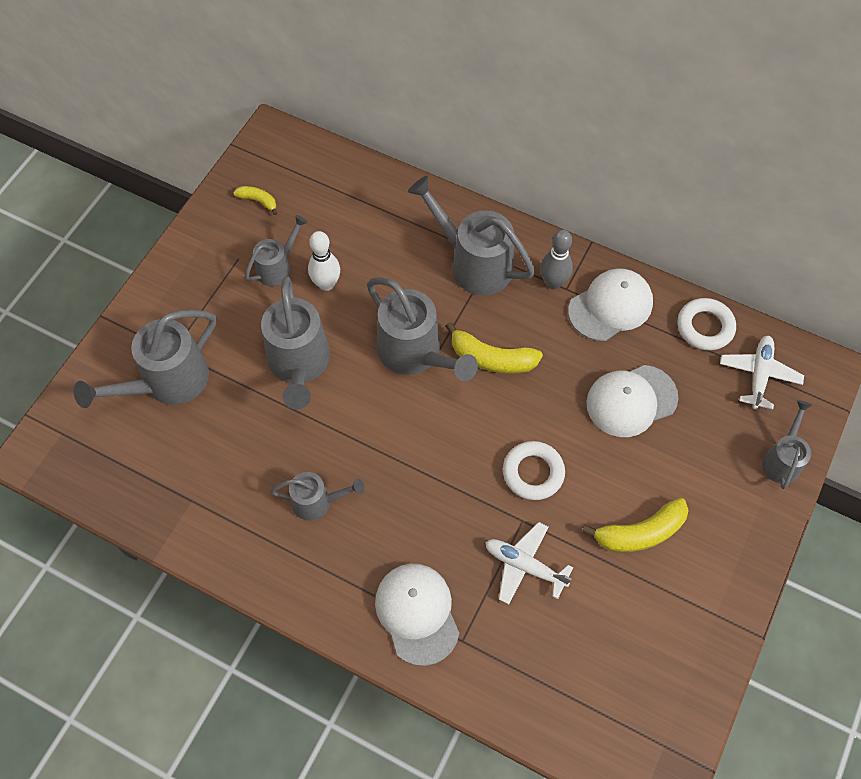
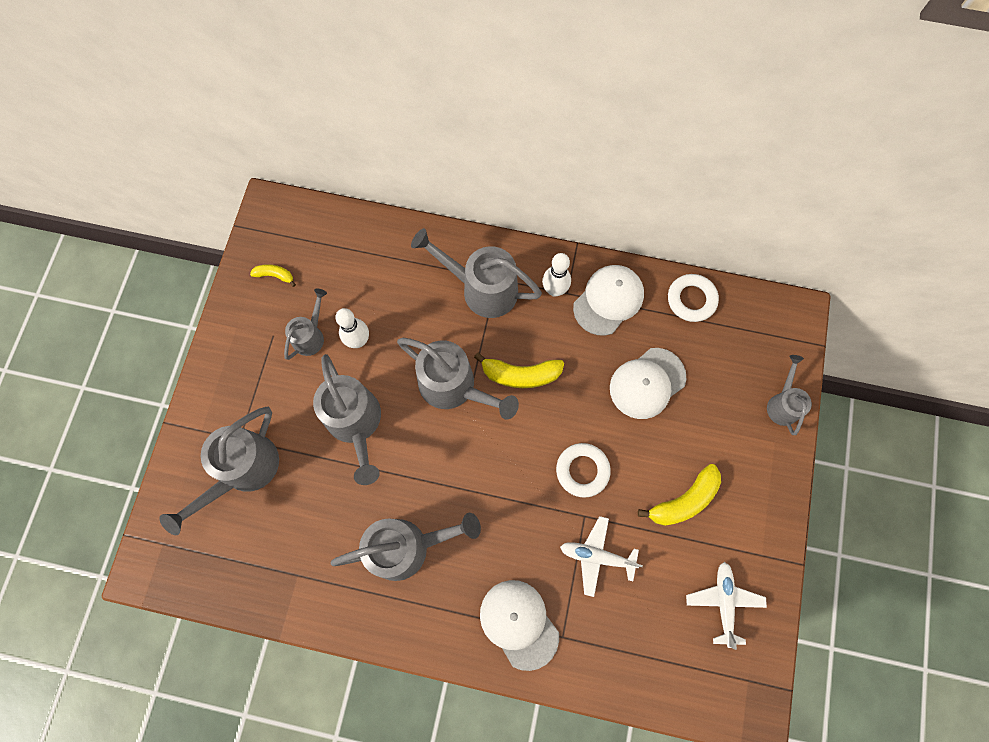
camera: 15 degrees left, 10 degrees up
(317, 502) = (407, 547): grey watering can -> grey watering can, size x1.76
(553, 282) = (554, 290): grey bowling pin -> white bowling pin
(759, 375) = (746, 332): white plane -> white plane (723, 602)

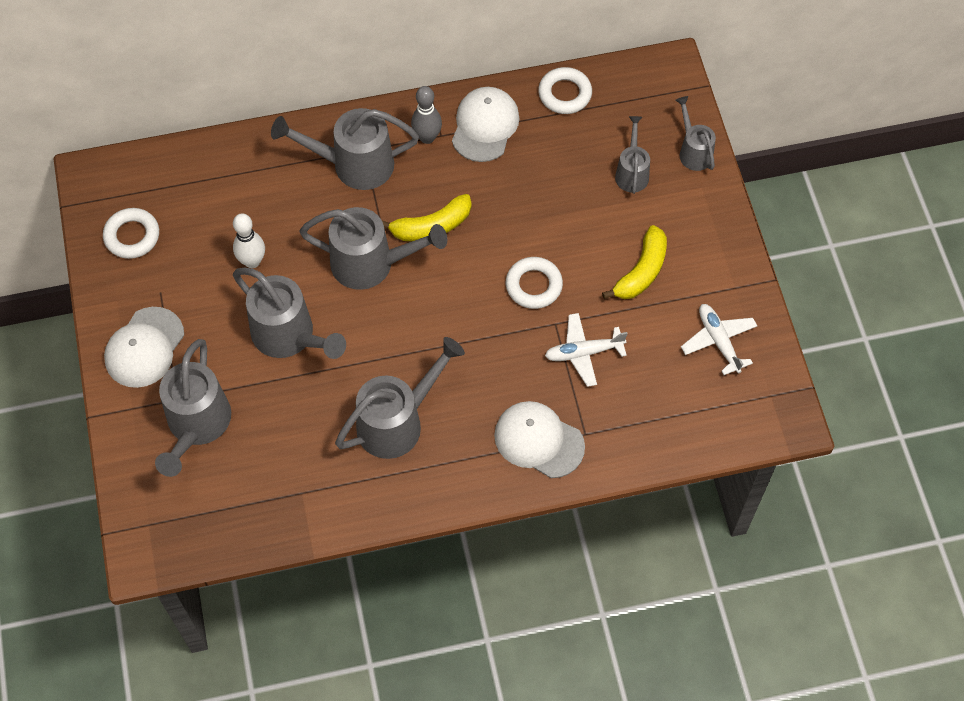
camera: 25 degrees left, 10 degrees down
(275, 275) = (132, 236): yellow banana -> white ring
(311, 336) = (200, 276): grey watering can -> grey watering can (632, 172)
(554, 290) = (427, 137): white bowling pin -> grey bowling pin
(647, 383) = (558, 184): white cap -> white cap (144, 347)

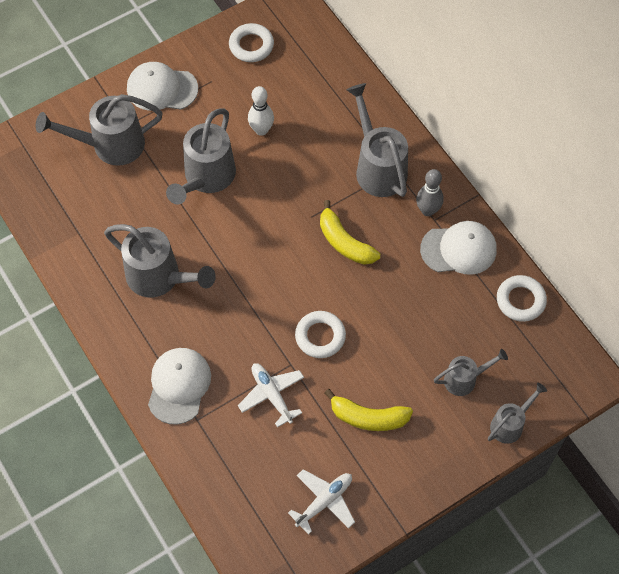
camera: 70 degrees right, 0 degrees up
(371, 264) = (292, 211): grey watering can -> none

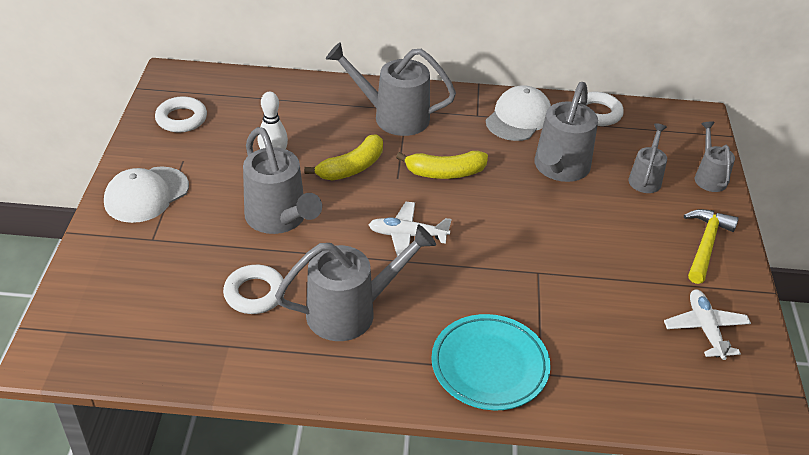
camera: 55 degrees left, 20 degrees down
(110, 145) = (158, 264): grey watering can -> grey watering can (559, 169)
(179, 386) = (489, 366): white cap -> turquoise plate
(272, 395) = (560, 303): white plane -> white plane (407, 235)
(320, 336) = (526, 238): white ring -> white ring (255, 293)
(368, 417) = (637, 253): yellow banana -> yellow banana (351, 167)
(420, 460) = (705, 244): none -> yellow hammer
(427, 210) = (464, 114): grey bowling pin -> none

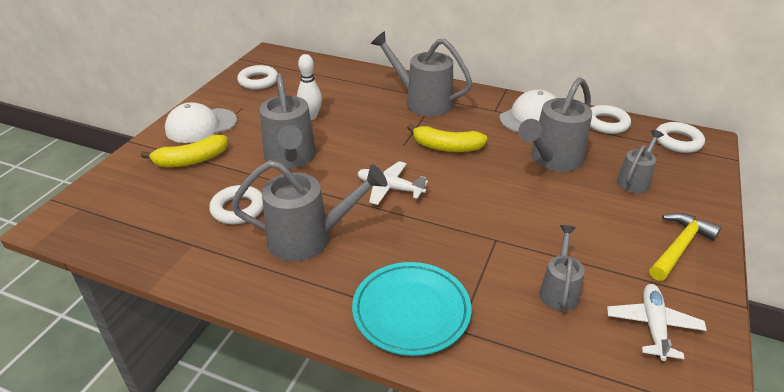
camera: 20 degrees right, 5 degrees down
(351, 167) = (369, 131): yellow banana -> yellow banana (191, 160)
(672, 124) = (677, 141): none -> white ring
(709, 177) = (701, 189): grey watering can -> grey watering can (559, 290)

